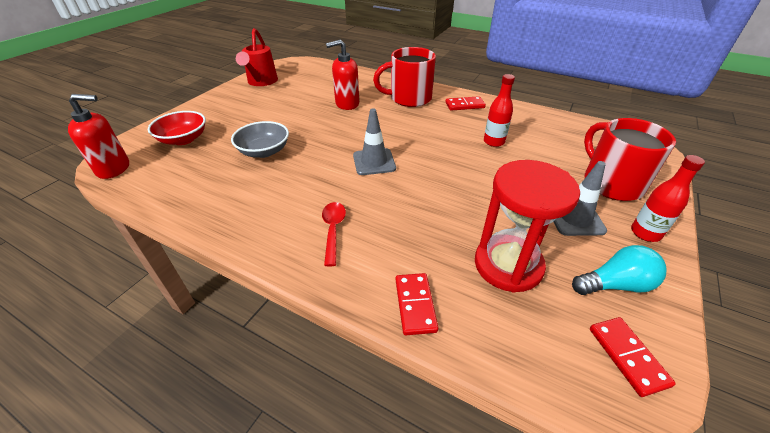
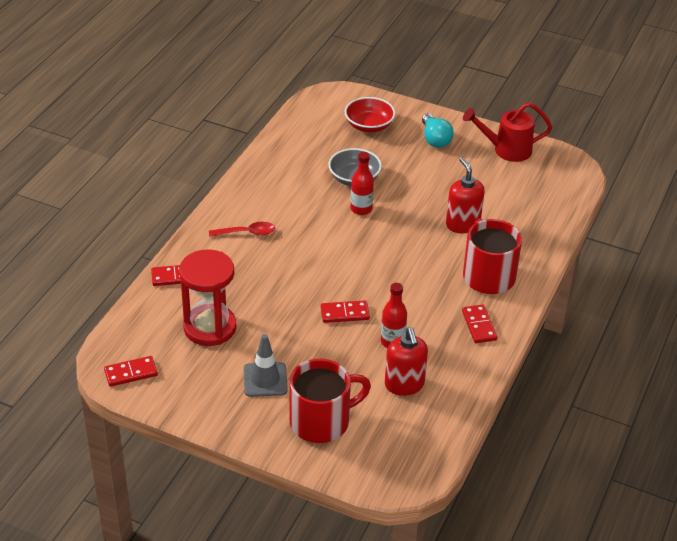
camera: 85 degrees right, 0 degrees up
(114, 168) = (318, 101): red soap dispenser -> red soap dispenser (404, 385)
(374, 162) = (343, 251): grey traffic cone -> none
(463, 165) = (344, 313): none -> red domino
(615, 285) = (189, 384): turquoise light bulb -> turquoise light bulb (435, 139)
(645, 233) = (247, 423): red bottle -> red bottle (361, 209)

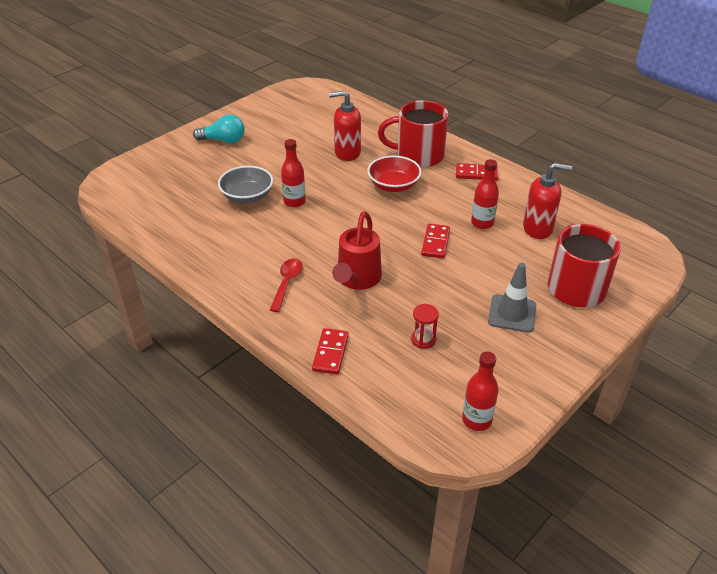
camera: 70 degrees left, 0 degrees up
(131, 373) = (476, 420): red domino -> red bottle
(210, 327) = (423, 340): red hourglass -> red hourglass, size x0.42
(369, 125) = (175, 171): red bowl -> red bowl (393, 185)
(506, 150) = (264, 110): red watering can -> red watering can (357, 279)

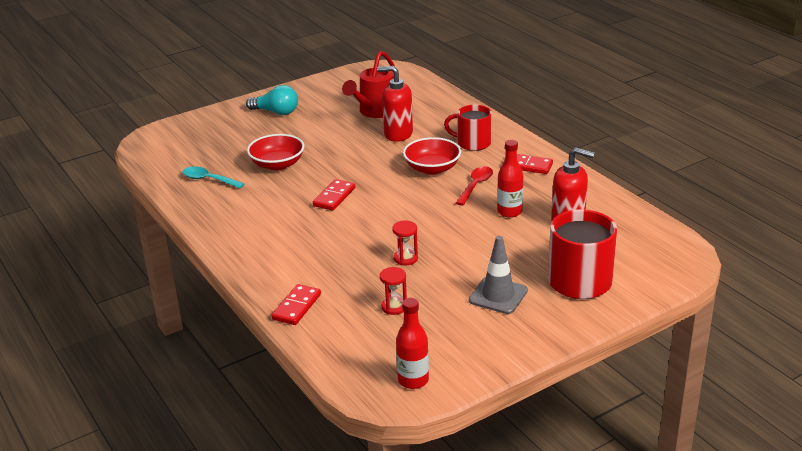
camera: 15 degrees right, 10 degrees down
(186, 220) = (208, 180): none -> turquoise spoon
(247, 196) = (277, 164): grey bowl -> red bowl
(287, 283) = (282, 243): red spoon -> red spoon (475, 186)
(294, 202) = (322, 174): red bottle -> none
(357, 279) = (353, 248): red watering can -> red watering can (375, 112)
(411, 284) = (406, 258): none -> red hourglass
(418, 156) = (472, 143): red mug -> red mug, size x0.65
(435, 243) = (450, 224): red domino -> red domino (334, 197)

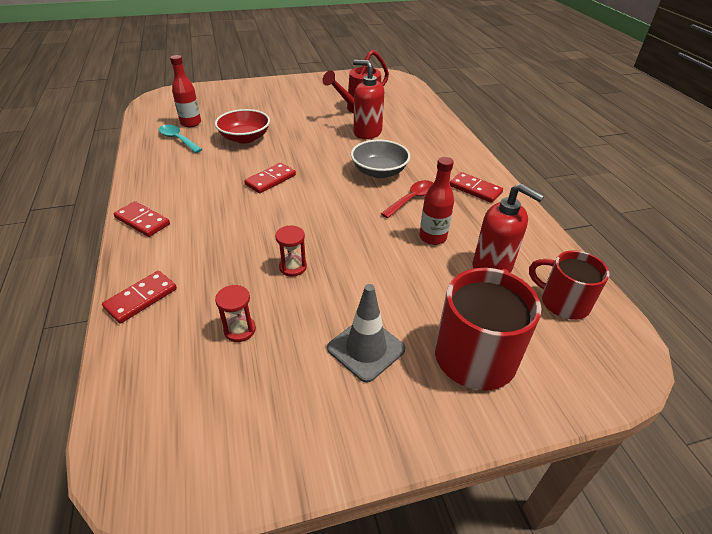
camera: 15 degrees right, 10 degrees up
(243, 255) = (142, 221): none -> red domino
(276, 112) = (278, 94): turquoise light bulb -> none
(413, 380) = (185, 461): red bottle -> red bottle (191, 123)
(432, 168) = (379, 171): red bowl -> grey bowl
(472, 143) = (431, 155): red mug -> red mug (562, 302)

